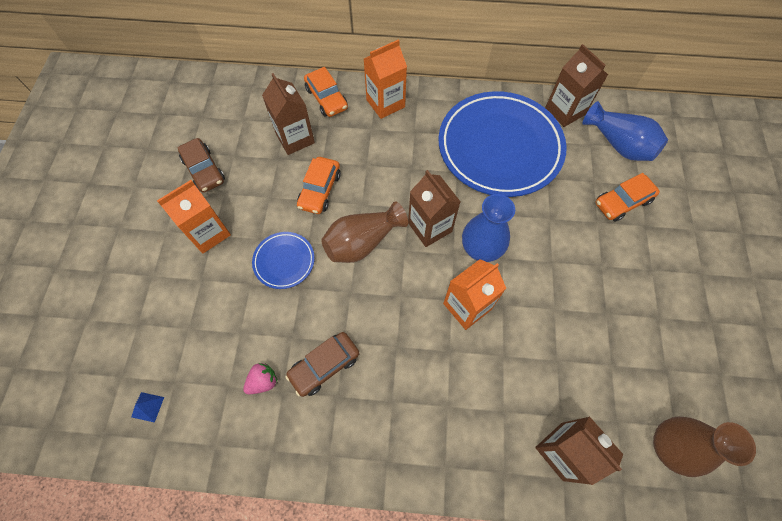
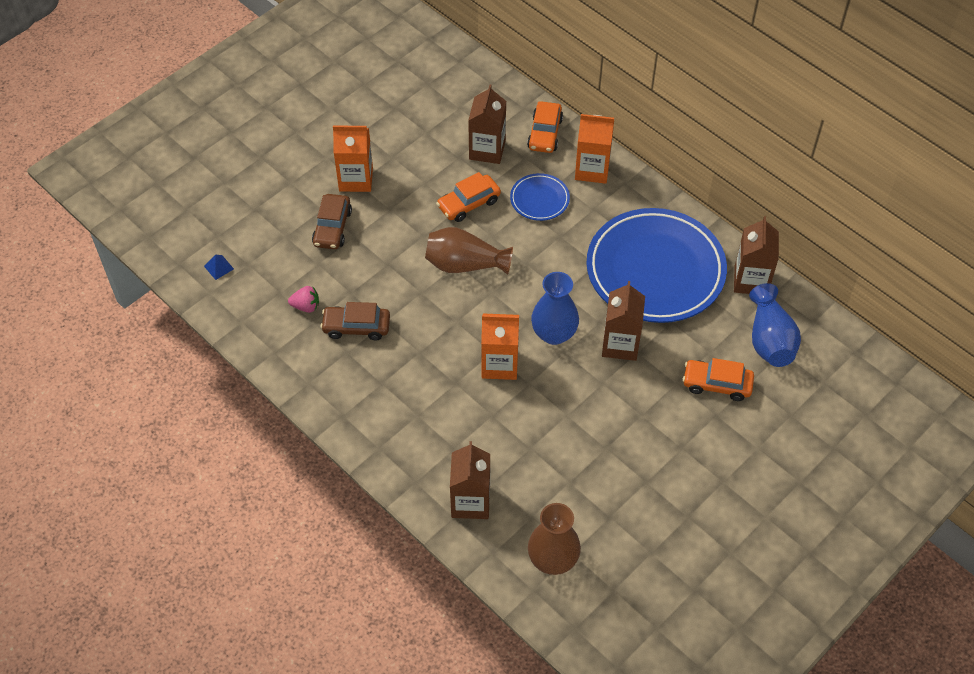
camera: 40 degrees right, 10 degrees down
(204, 170) = (393, 129): brown car -> brown car (332, 227)
(284, 261) = (393, 237): blue plate -> blue plate (539, 199)
(430, 227) = (529, 290): brown carton -> brown carton (620, 344)

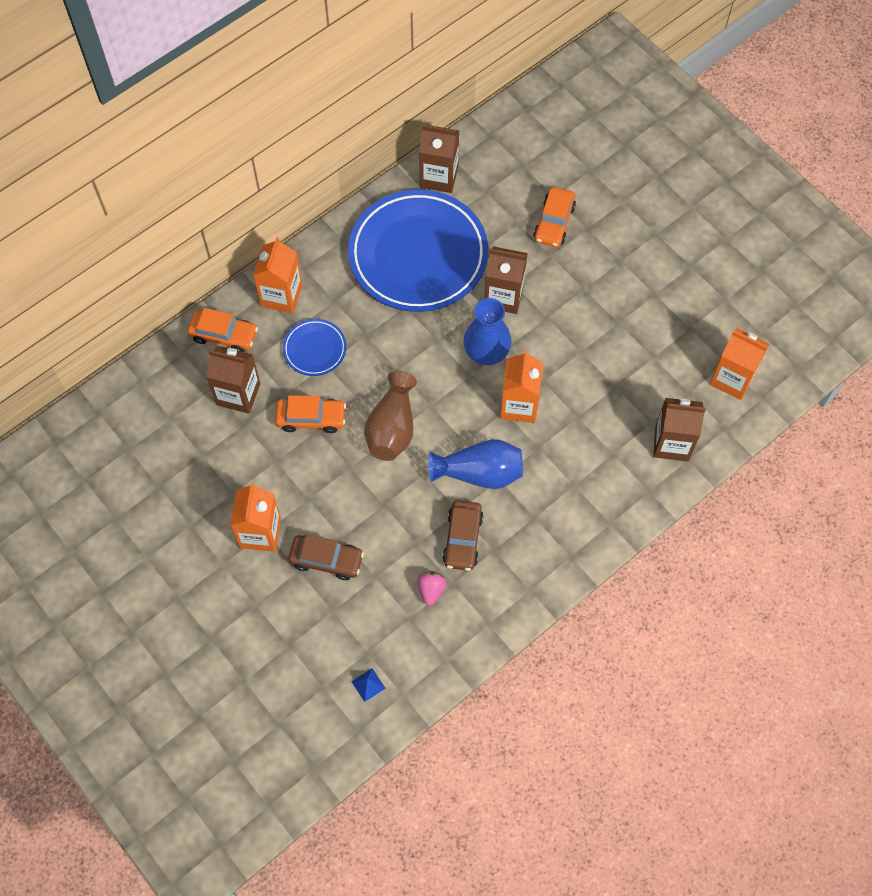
camera: 85 degrees left, 10 degrees up
(468, 204) = (311, 418): orange car -> orange car turned 60 degrees counterclockwise
(553, 560) = (732, 379): brown vase -> orange carton
(769, 340) = (508, 173): blue vase -> blue vase (479, 473)

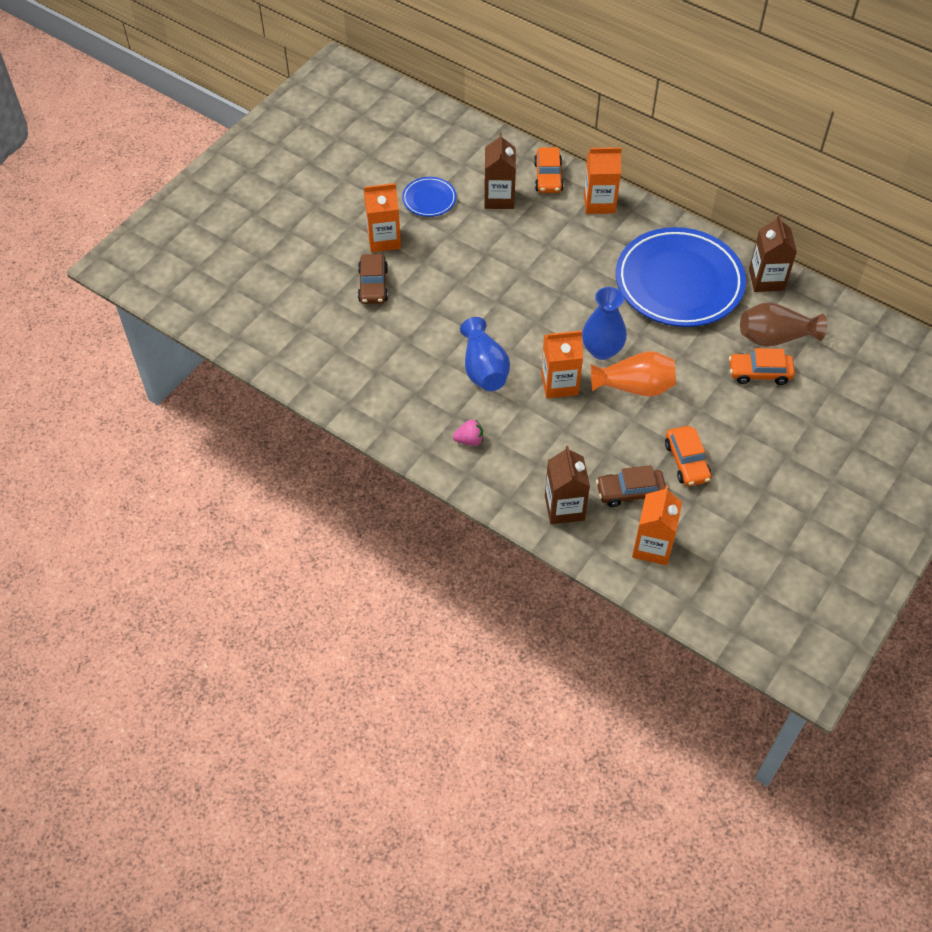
camera: 75 degrees right, 10 degrees down
(311, 418) = (494, 247): orange car -> orange car (686, 461)
(315, 349) = (558, 235): blue plate -> blue plate (429, 199)
(368, 684) = (275, 335): blue pyramid -> none
(392, 428) = (504, 301): brown vase -> brown vase (775, 337)
(431, 590) = (366, 358): pink strawberry -> pink strawberry (469, 440)
(462, 539) = (418, 370): brown car -> brown car (630, 492)
(503, 296) = (664, 351): brown carton -> none
(541, 337) = (635, 386): none -> orange vase

